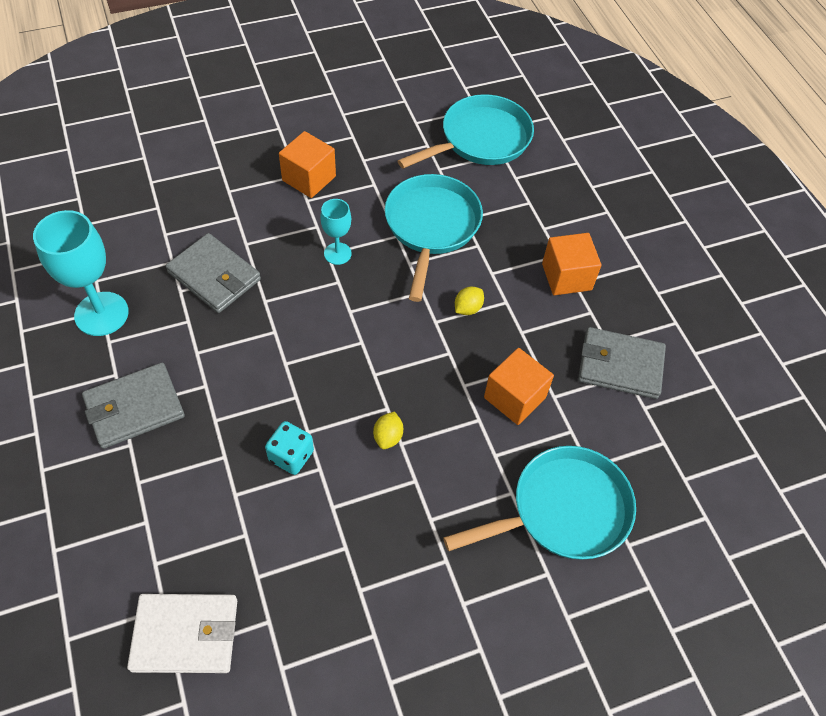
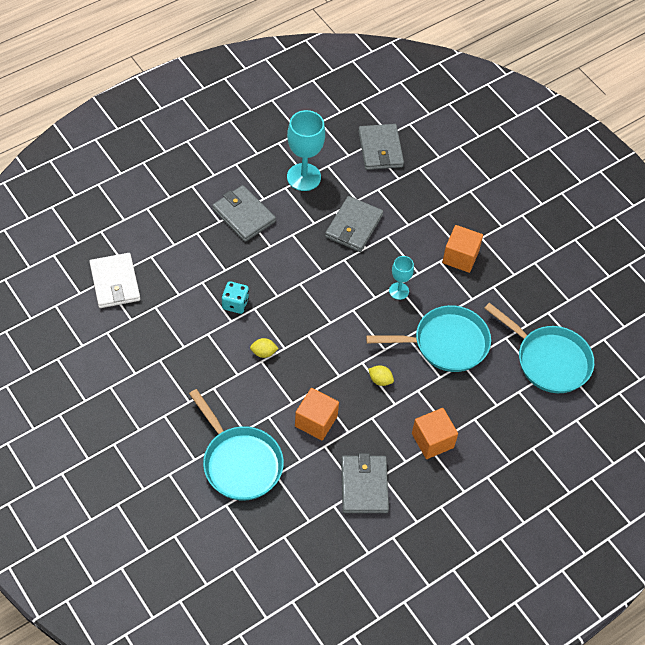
camera: 75 degrees right, 0 degrees up
(99, 214) = (380, 149): none -> grey wallet

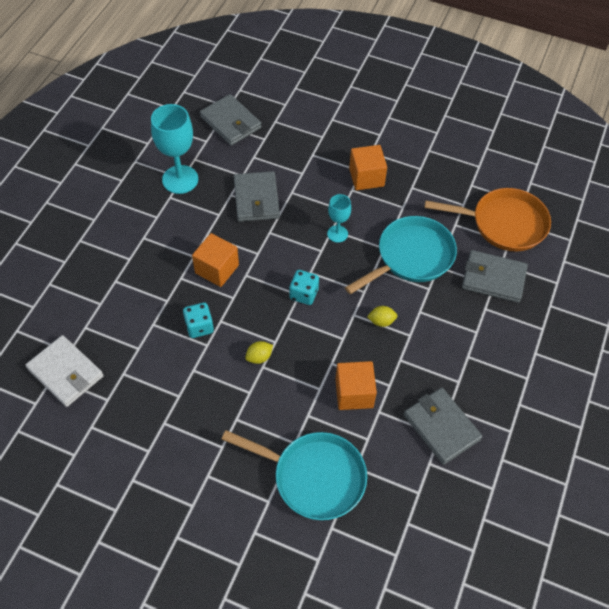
camera: 30 degrees left, 0 degrees up
(244, 215) = (149, 241): grey wallet -> grey wallet (493, 278)
(334, 324) = (304, 294): none -> turquoise dice
(432, 440) = (466, 349): orange cube -> orange cube (217, 269)
(549, 360) = (503, 223): turquoise pan -> orange pan

